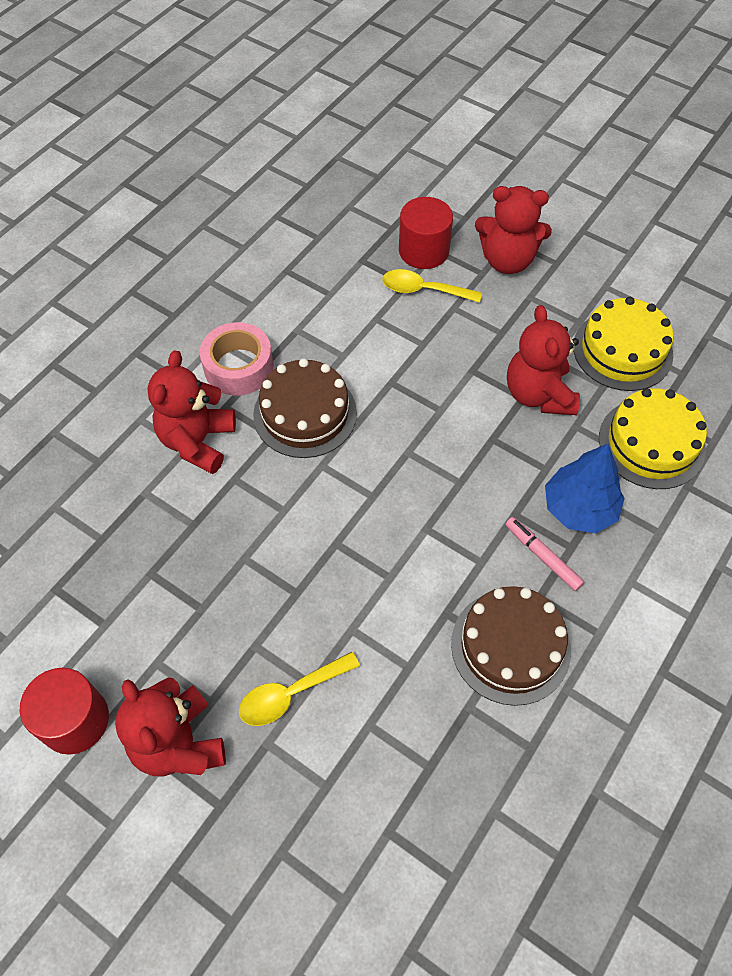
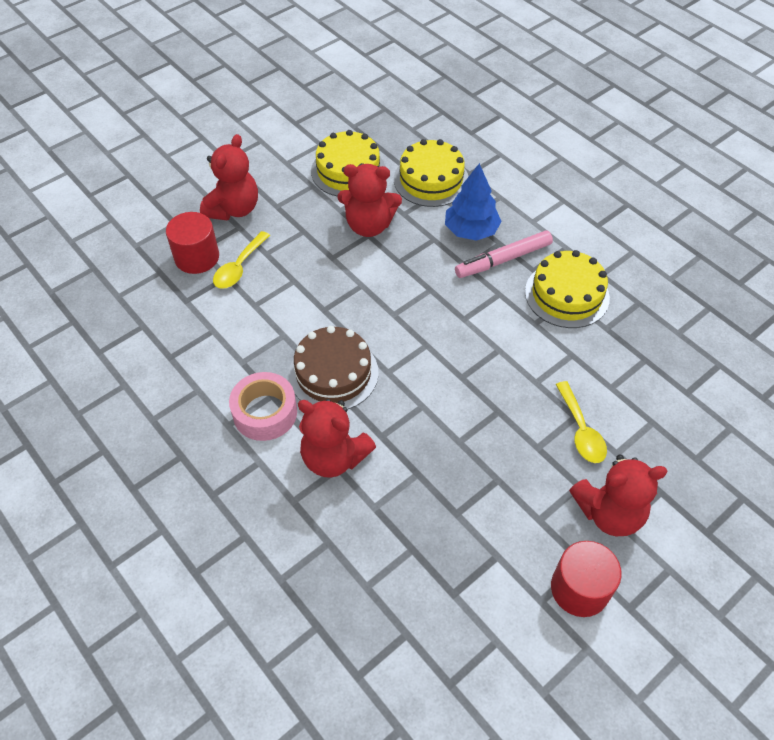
camera: 75 degrees left, 5 degrees down
(510, 646) = (567, 294): brown cake -> yellow cake
(542, 557) = (503, 260): pink marker -> pink marker, size x1.52

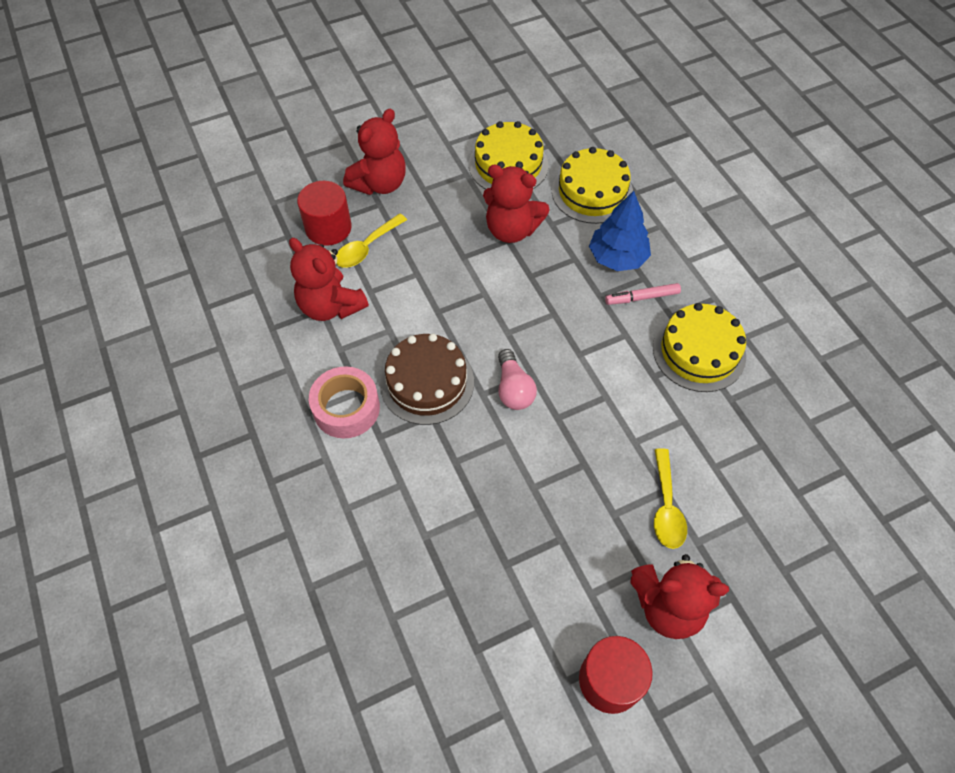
camera: 15 degrees right, 5 degrees up
(334, 457) = (400, 472): red teddy bear -> red teddy bear (331, 306)
(414, 361) = (513, 389): none -> pink light bulb
(503, 260) = (642, 297): pink marker -> pink marker, size x0.66

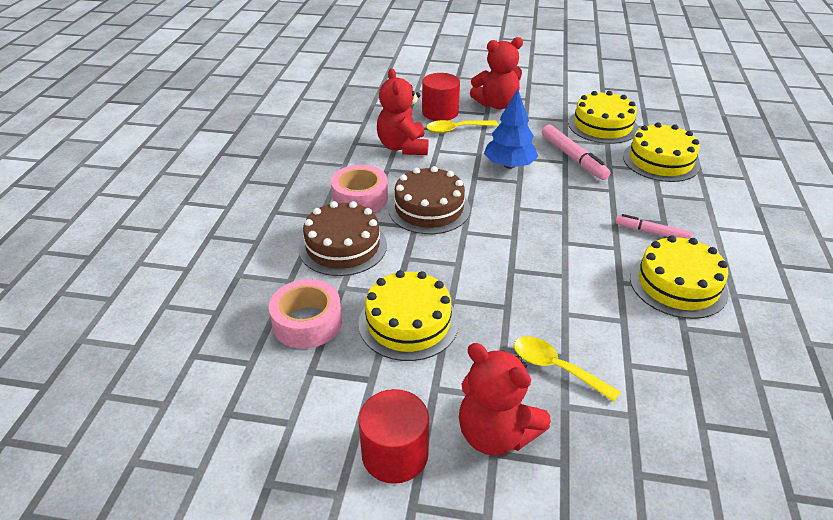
camera: 35 degrees right, 20 degrees down
(383, 485) = (343, 246): none -> brown cake
(428, 599) = (307, 322): none -> pink tape
(511, 230) = (573, 157): red teddy bear -> pink marker
(513, 389) = (491, 239): pink light bulb -> none
(517, 538) = (408, 322): none -> yellow cake
(617, 257) = (650, 202): blue tree -> blue tree (509, 165)
(666, 507) = (555, 368): yellow spoon -> yellow spoon turned 90 degrees clockwise

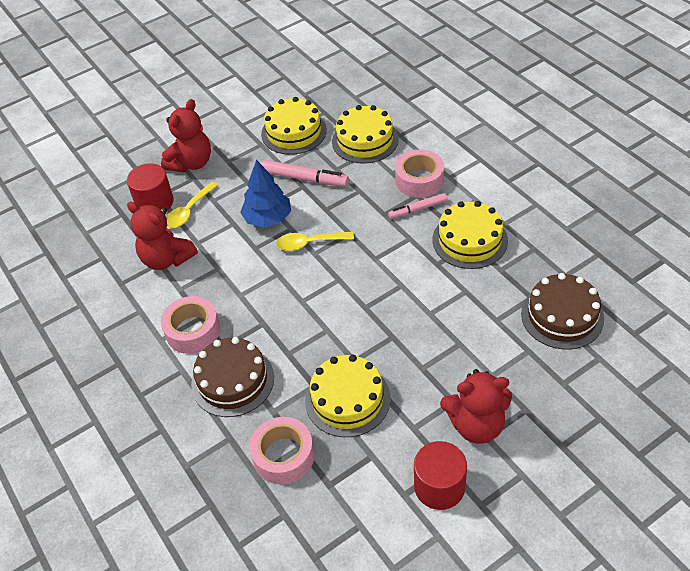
camera: 40 degrees left, 10 degrees up
(429, 209) = (255, 300): brown cake -> brown cake (562, 316)
(555, 368) = (463, 355): yellow spoon -> yellow spoon (309, 243)
(680, 213) = (419, 180): none -> pink tape

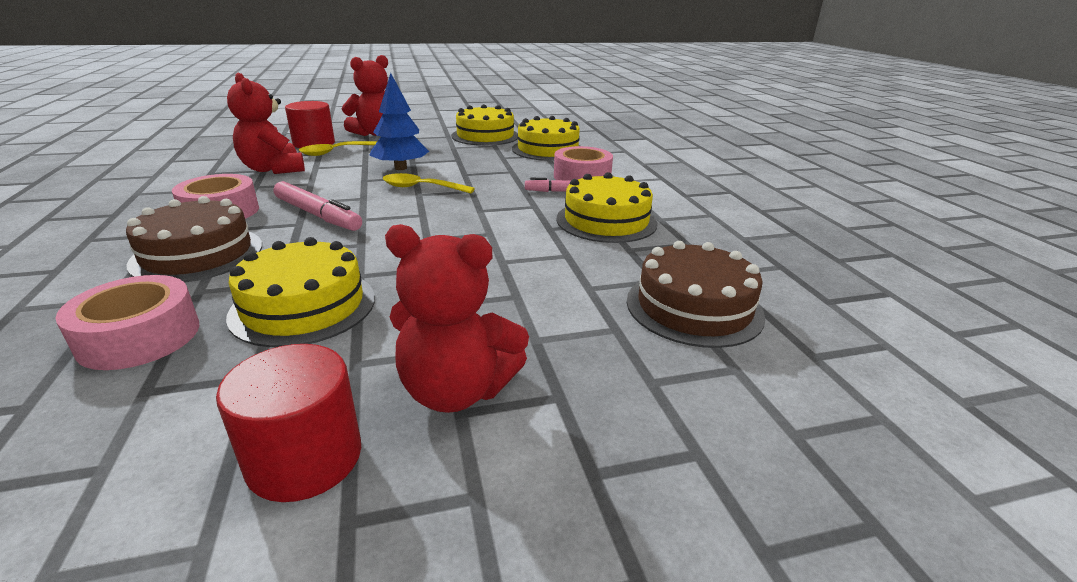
camera: 15 degrees right, 20 degrees down
(304, 178) = (465, 156): pink marker -> pink marker (317, 215)

